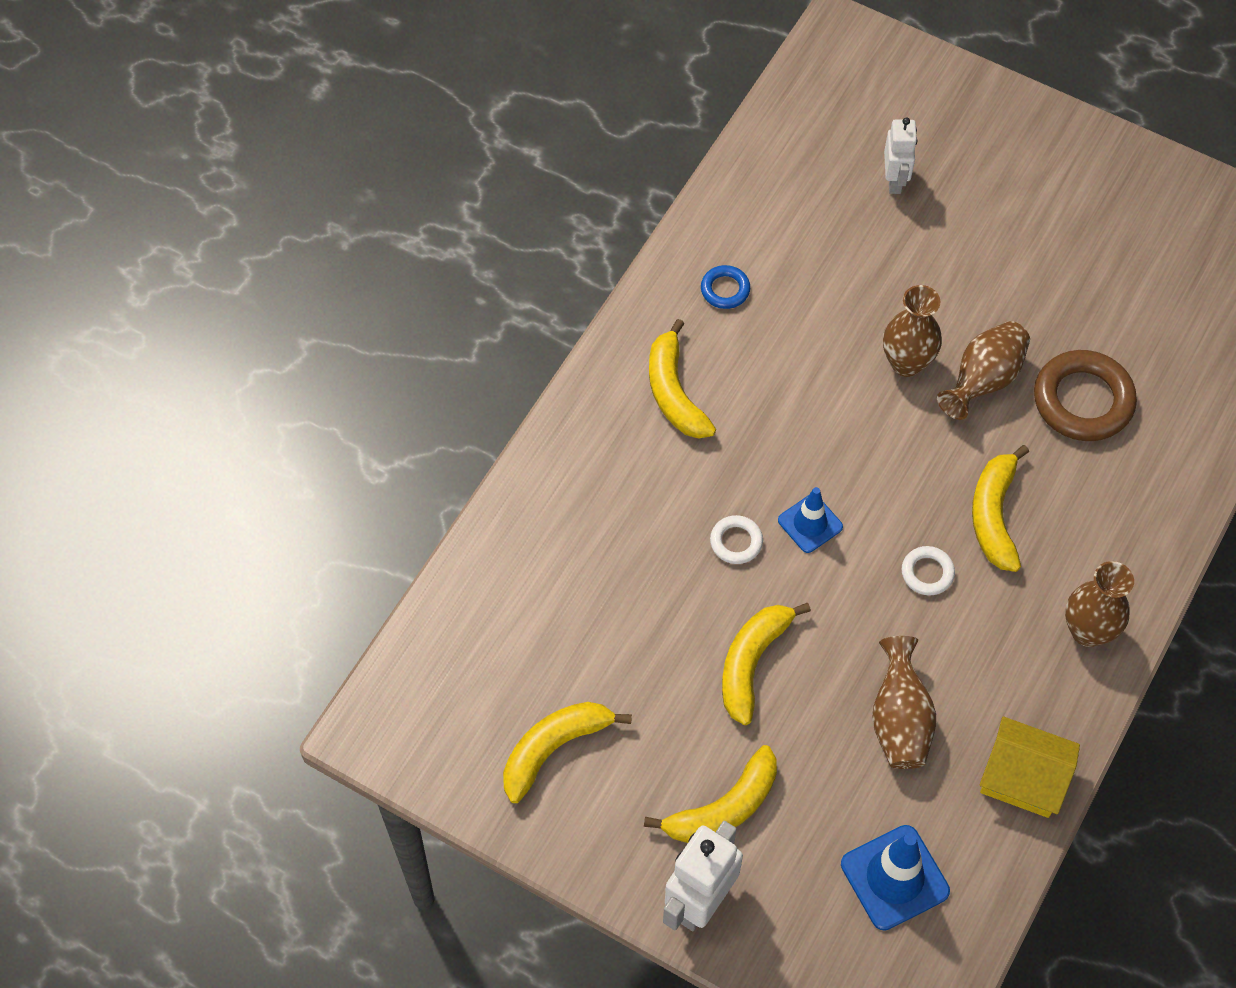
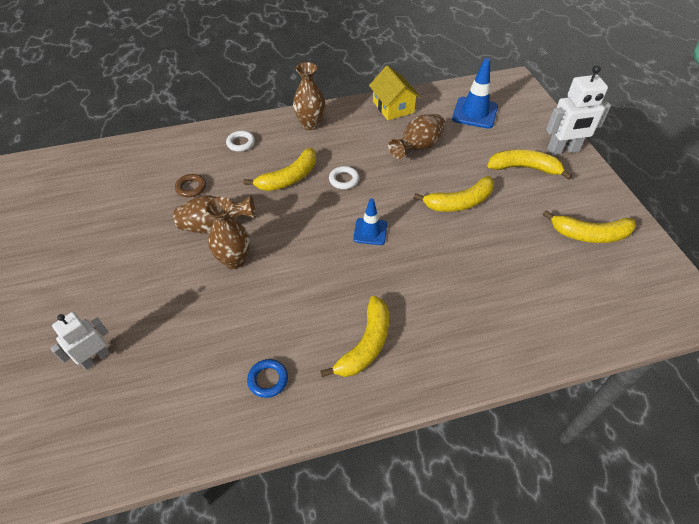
camera: 135 degrees left, 10 degrees down
(736, 542) = (414, 250): white ring -> white ring (241, 143)
(1083, 400) = (191, 187): brown ring -> brown ring, size x0.50

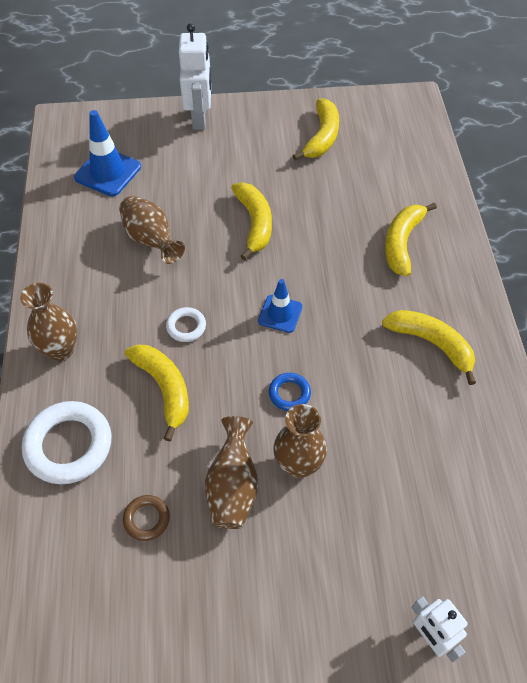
camera: 80 degrees left, 5 degrees up
(241, 143) = (69, 445): white ring -> white ring, size x1.99
(268, 380) = (468, 439): blue ring -> blue ring (289, 393)
(393, 107) = (61, 249): yellow house -> none
(524, 168) = (217, 156): yellow banana -> yellow banana (402, 243)

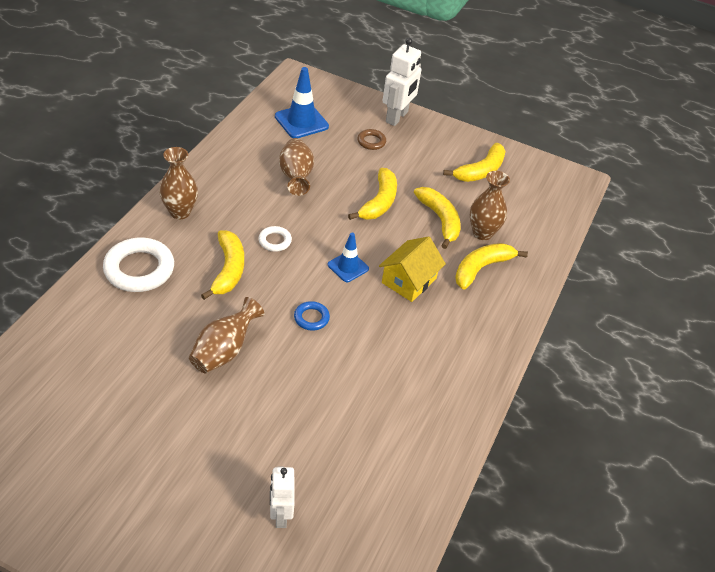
camera: 25 degrees right, 10 degrees down
(146, 519) = (152, 337): brown ring -> brown ring (371, 141)
(298, 465) = (280, 363): brown vase -> brown vase (482, 233)
(348, 295) = (409, 280): none -> yellow house
(432, 344) = (445, 343): yellow banana -> yellow banana (440, 220)

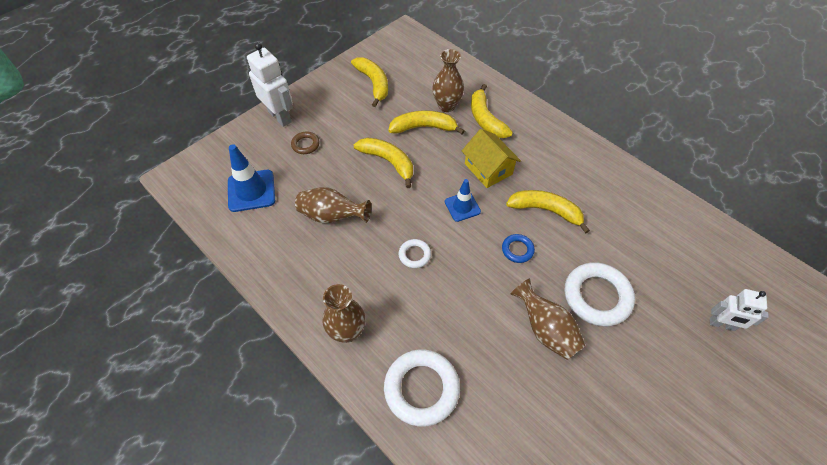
camera: 65 degrees left, 10 degrees up
(228, 270) = (443, 303): yellow banana -> yellow banana (546, 210)
(277, 391) = (597, 296): none -> white ring

